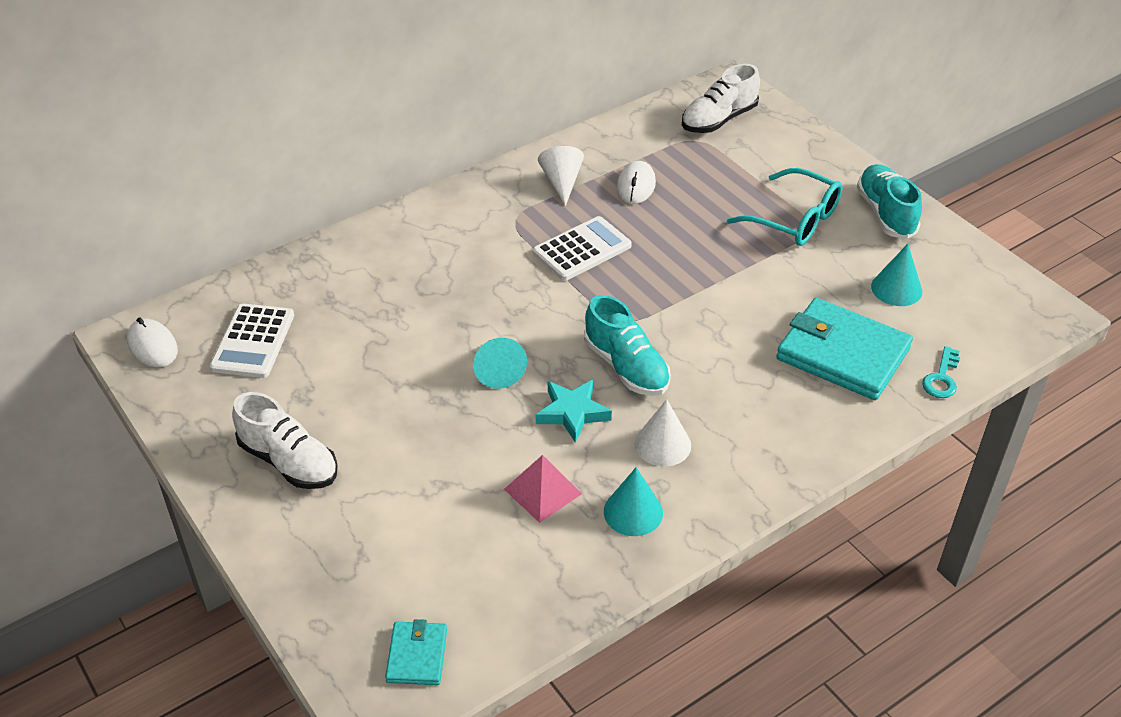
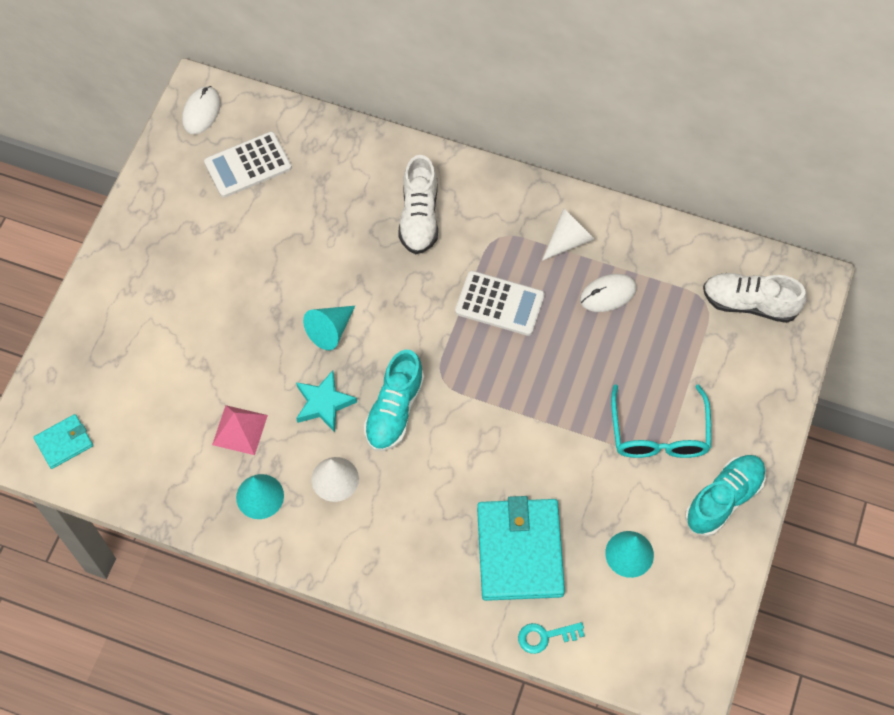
camera: 55 degrees right, 20 degrees up
(289, 462) = (161, 265): white shoe -> white shoe (419, 217)

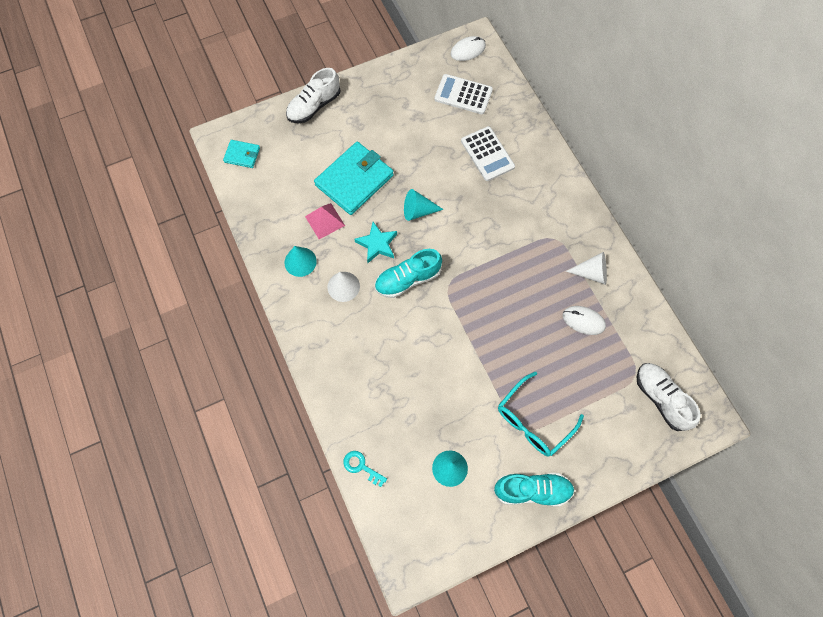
camera: 45 degrees right, 5 degrees up
(419, 217) = (523, 192): white shoe -> white shoe (314, 106)
(499, 304) = (518, 274): white calculator -> white calculator (487, 154)
(519, 551) = (394, 410): turquoise wallet -> turquoise wallet (354, 180)

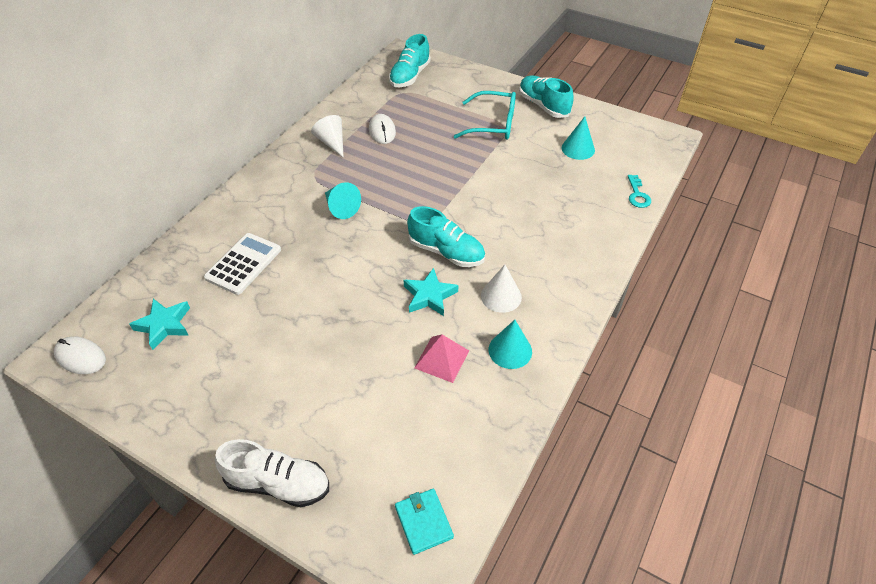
camera: 125 degrees left, 20 degrees down
(354, 180) = (365, 363): turquoise wallet -> none
(418, 211) = (361, 284): turquoise cone -> turquoise cone (341, 208)
(463, 94) = (164, 325): white calculator -> turquoise star
(661, 398) = (410, 76): white shoe -> turquoise shoe

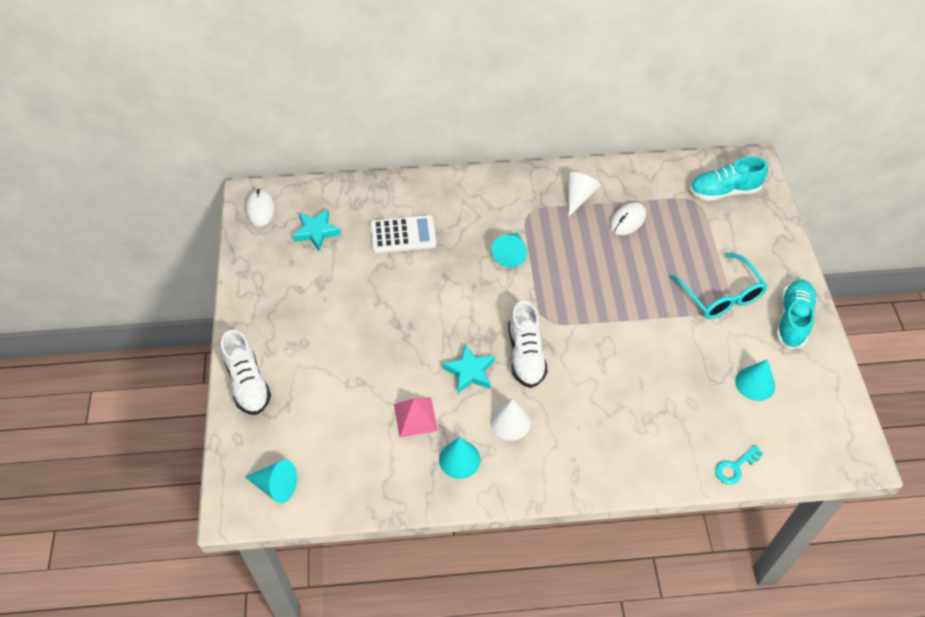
camera: 55 degrees right, 5 degrees up
(423, 522) = (276, 486): turquoise wallet -> turquoise cone
(446, 252) = (526, 355): turquoise shoe -> white shoe

